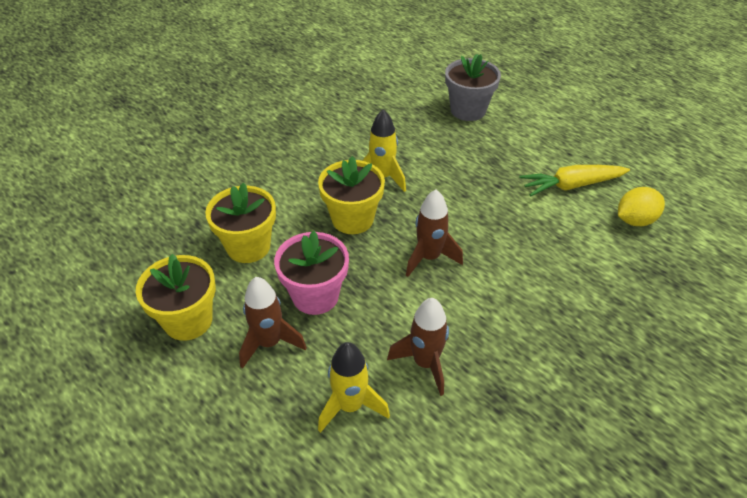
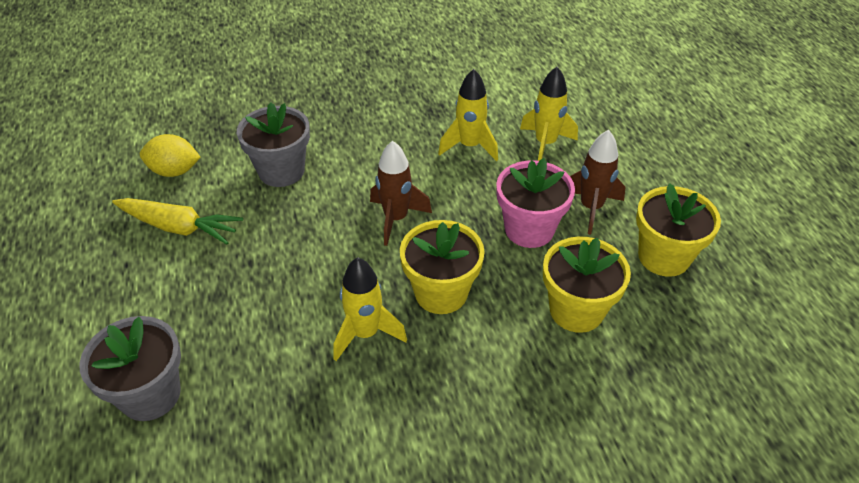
camera: 150 degrees left, 0 degrees up
(425, 363) = (469, 146): brown rocket -> yellow rocket
(559, 257) = (281, 171): none -> grey flower pot

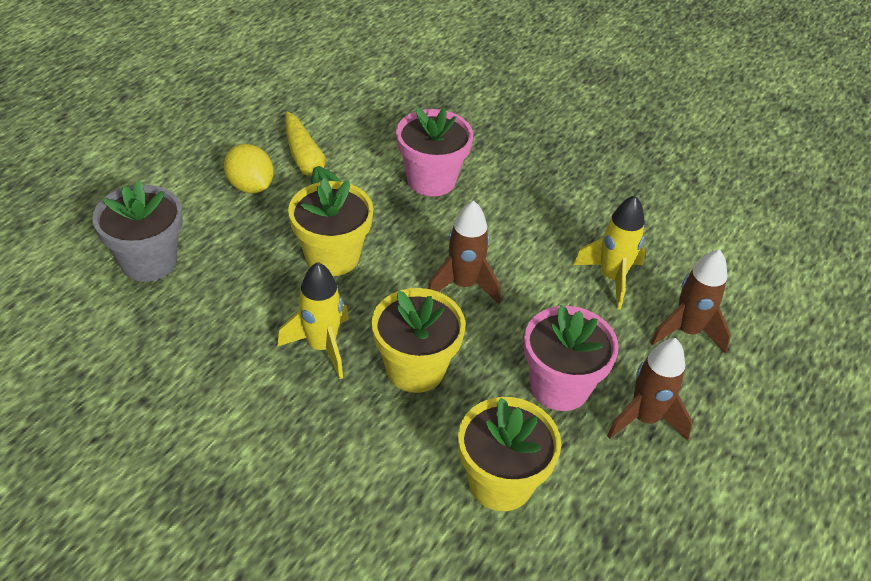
camera: 45 degrees right, 0 degrees up
(174, 171) = (359, 123): yellow lemon -> yellow lemon (250, 186)
(281, 171) = (431, 180): grey flower pot -> pink flower pot
(545, 144) = (687, 331): yellow rocket -> brown rocket
(663, 257) = (649, 518): yellow flower pot -> yellow flower pot (332, 256)

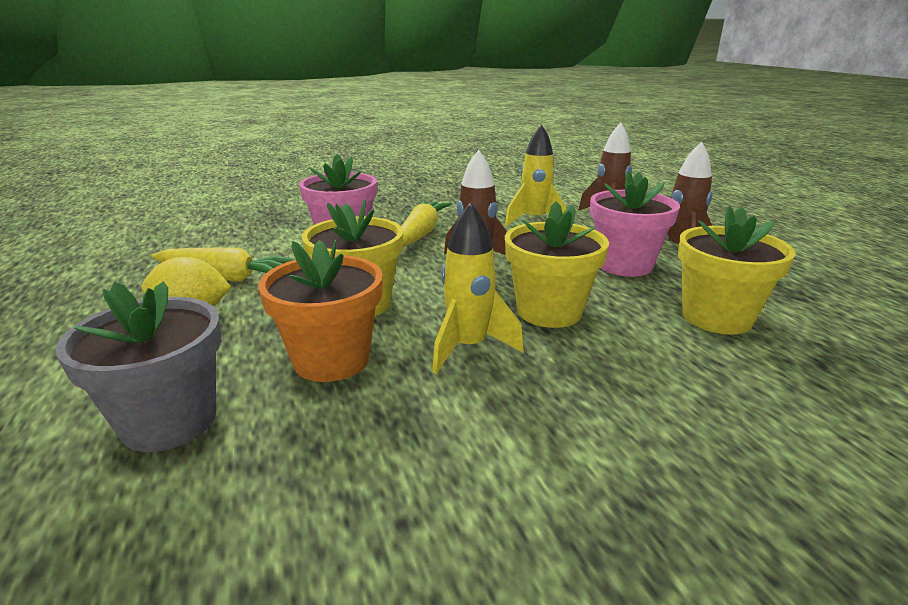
camera: 50 degrees left, 20 degrees down
(253, 287) = (331, 360): none -> orange flower pot
(494, 217) = (421, 233): none -> yellow carrot

